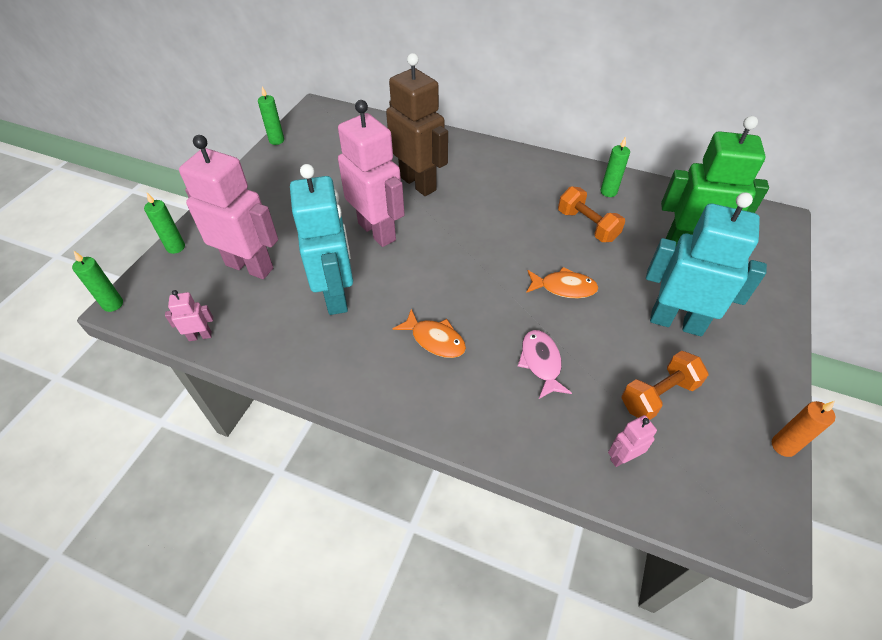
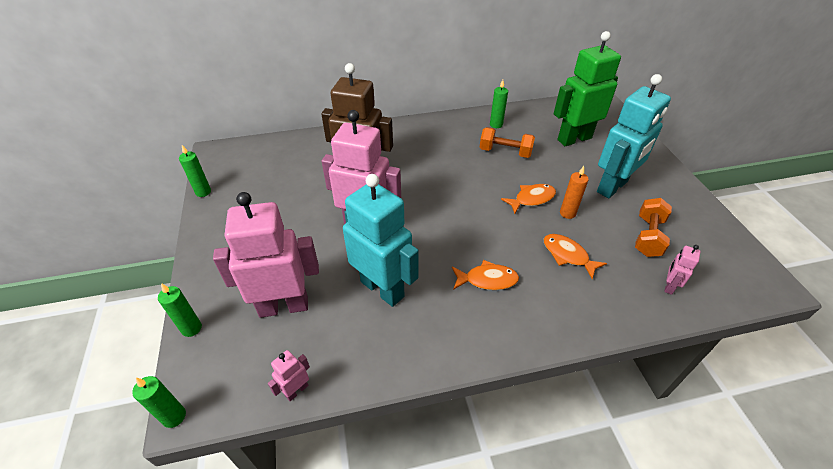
camera: 35 degrees left, 5 degrees down
(541, 362) = (567, 255): pink fish -> orange fish
(676, 322) = (612, 187): turquoise robot -> turquoise robot turned 150 degrees clockwise
(783, 446) = (730, 228): orange candle -> orange candle (567, 213)

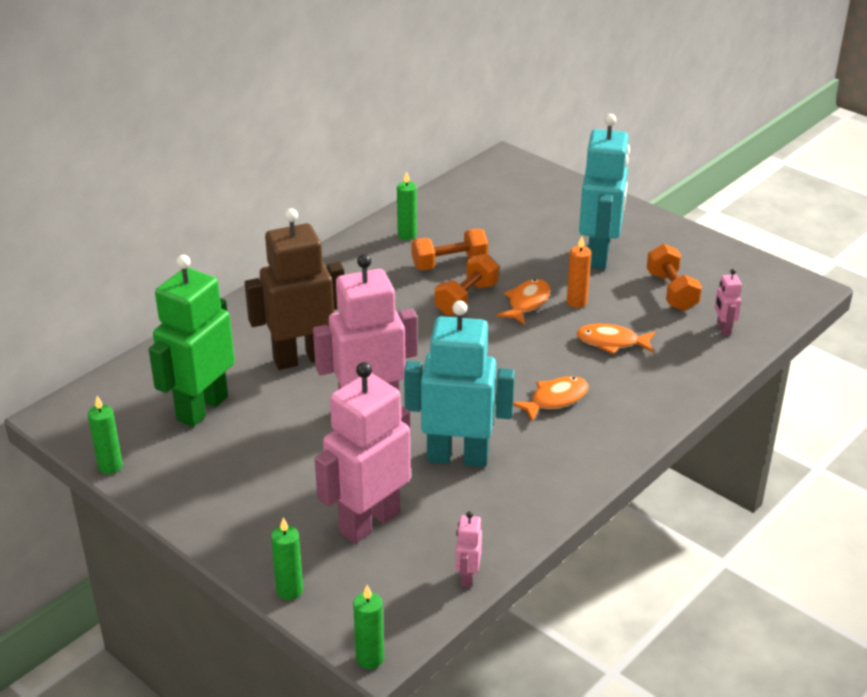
camera: 35 degrees left, 10 degrees down
(494, 179) = (466, 299): none -> orange dumbbell
(574, 139) = (513, 218): green robot -> green robot (202, 408)

